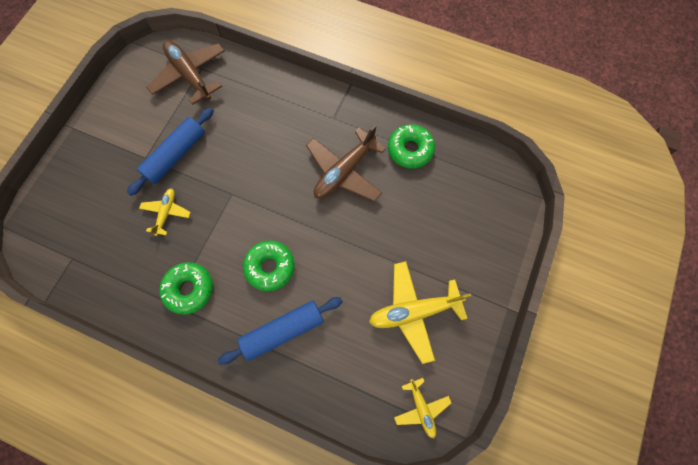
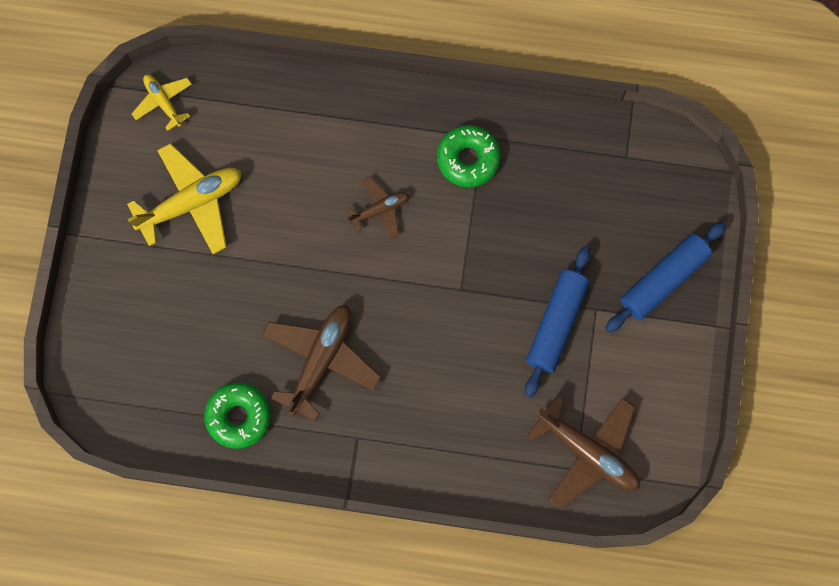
camera: 165 degrees right, 5 degrees up
(166, 213) = (534, 243): yellow plane -> none
(270, 267) = (379, 209): green donut -> brown plane
(283, 331) = (340, 142): blue rolling pin -> blue rolling pin (663, 279)

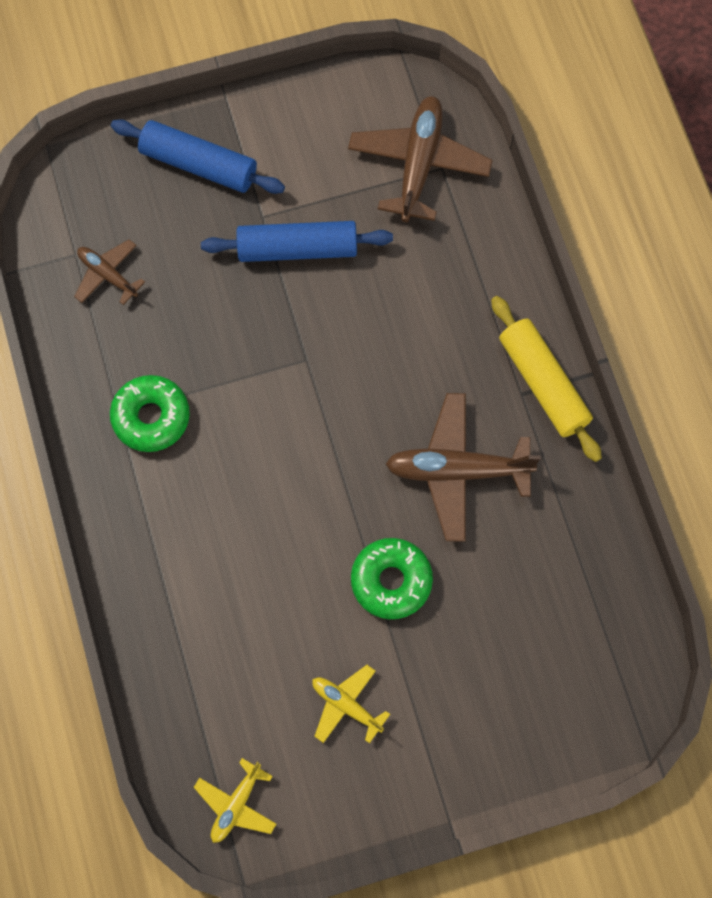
camera: 115 degrees left, 5 degrees down
(191, 203) = (346, 705): yellow plane -> yellow plane, size x0.55
(238, 416) = (564, 529): green donut -> green donut (391, 581)
(358, 458) = (543, 383): none -> yellow rolling pin
(379, 209) = (255, 486): brown plane -> brown plane (108, 275)

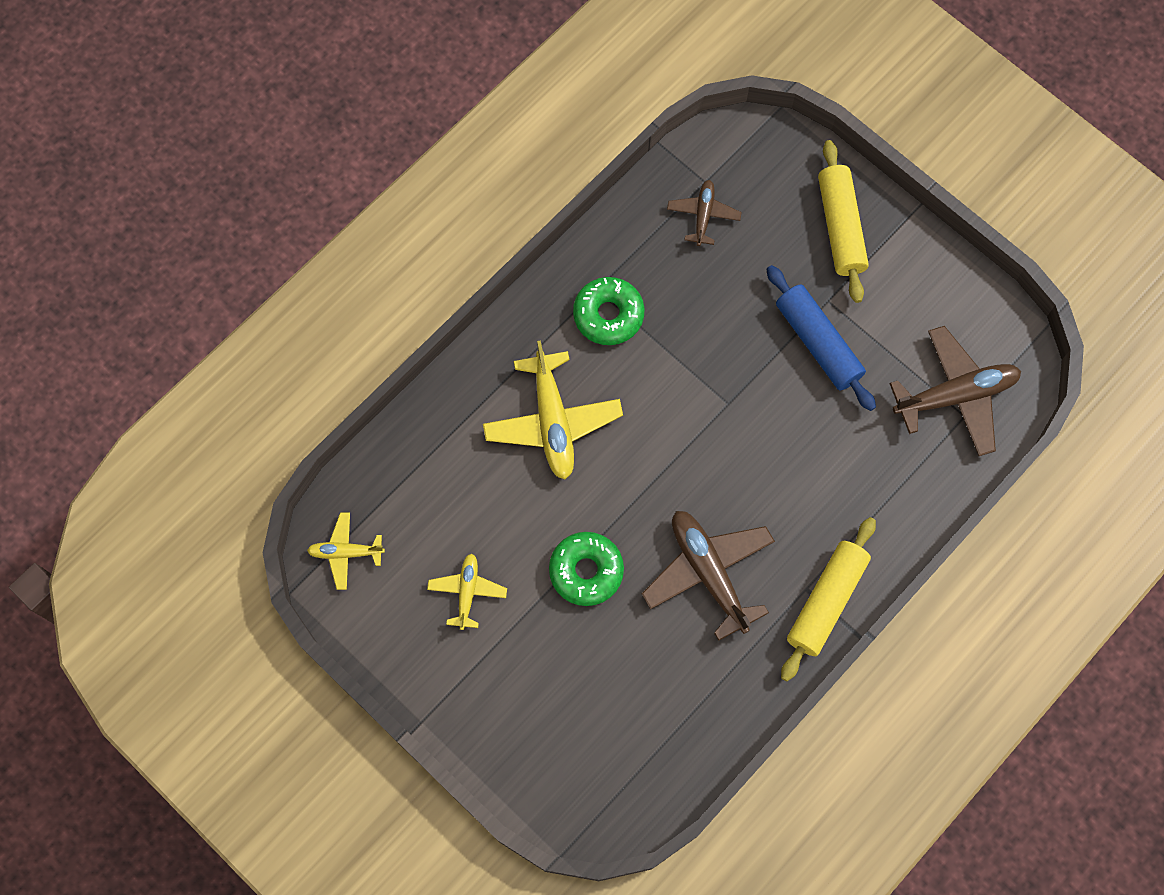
camera: 60 degrees right, 0 degrees up
(199, 164) = (840, 227): blue rolling pin -> yellow rolling pin
(225, 529) = (552, 421): none -> yellow plane

